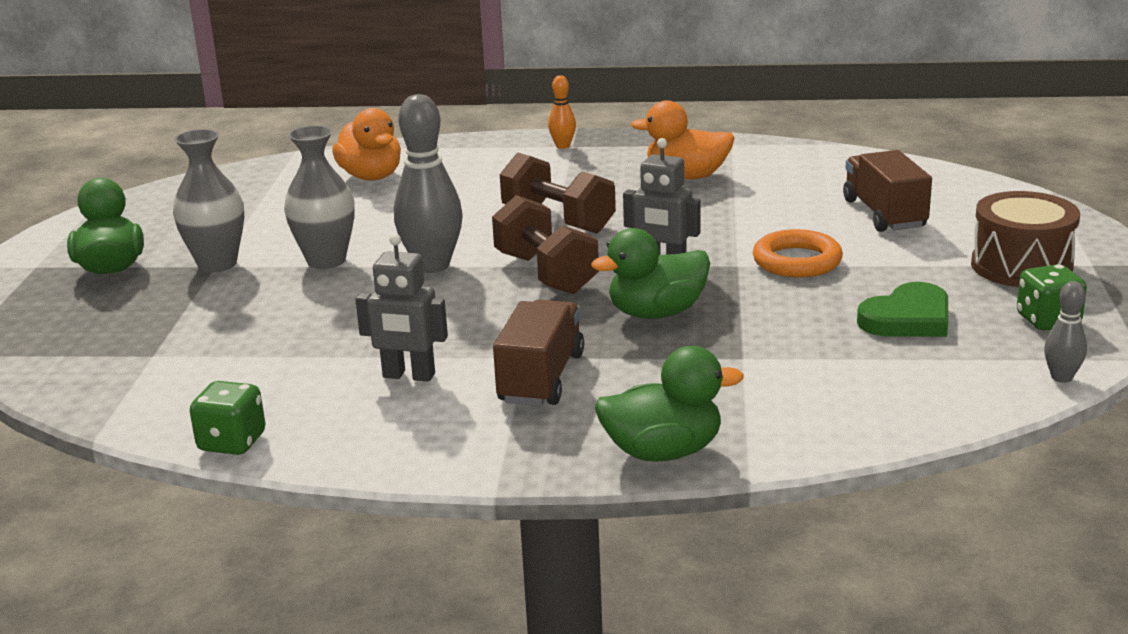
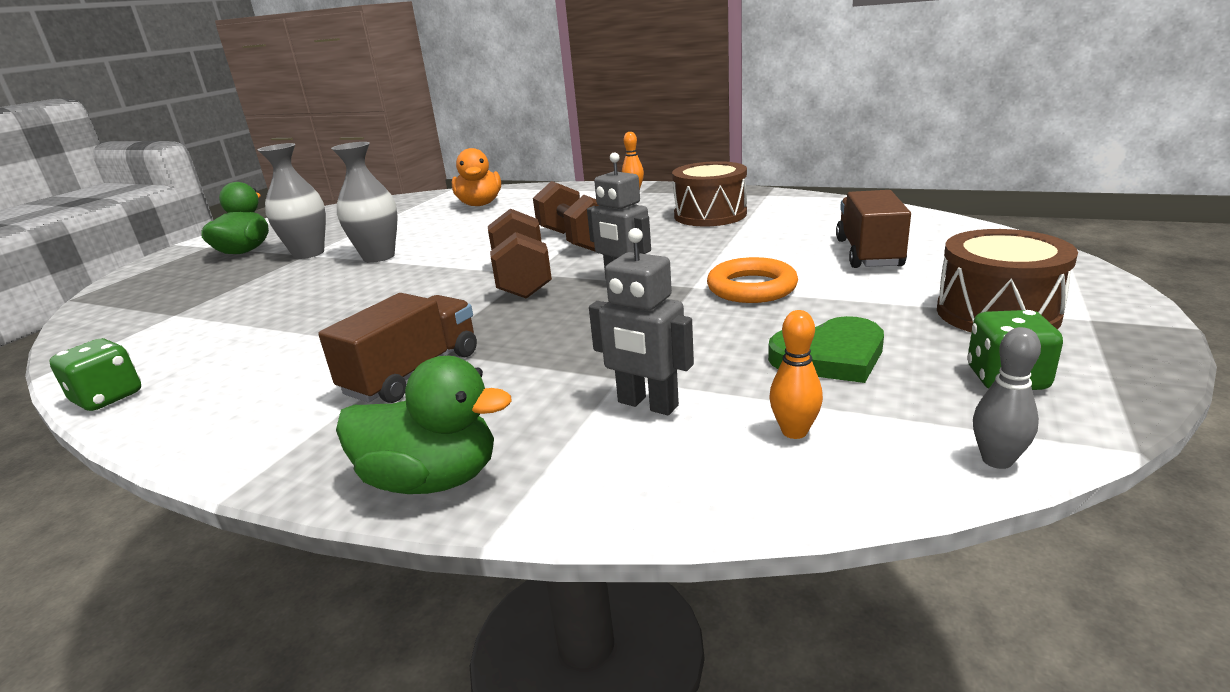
camera: 20 degrees right, 0 degrees up
(408, 376) = (313, 355): grey robot -> grey robot (647, 404)
(432, 266) = (445, 266): grey bowling pin -> none
(656, 313) = (578, 322): green duck -> none
(687, 176) = (710, 215): orange duck -> brown drum
(916, 379) = (794, 431): none -> orange bowling pin

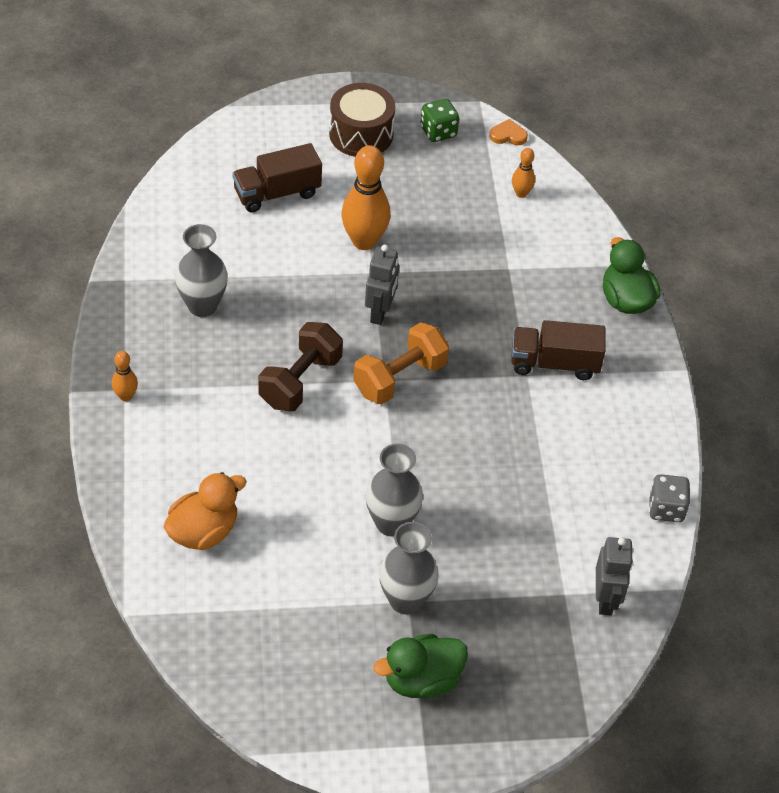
camera: 125 degrees left, 25 degrees up
(108, 398) = (666, 509): green dice -> grey dice
(522, 279) = (399, 378): brown dumbbell -> orange dumbbell
(647, 404) = (527, 248): grey robot -> grey robot (605, 600)
(710, 215) = (202, 306): brown drum -> grey vase
(751, 288) = (364, 241): orange ring -> orange bowling pin
(830, 356) = (444, 192): green heart -> none
(997, 460) = (508, 135): grey bowling pin -> orange heart

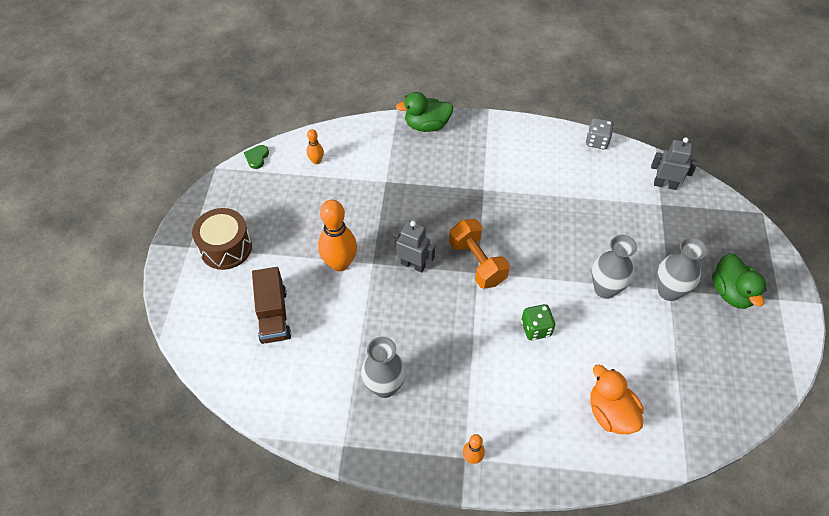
camera: 75 degrees left, 5 degrees up
(300, 381) = (472, 327): brown dumbbell -> none
(438, 132) = (240, 198): green dice -> green dice (536, 328)
(508, 135) = (257, 157): orange heart -> green heart
(554, 363) = (475, 173): brown truck -> none

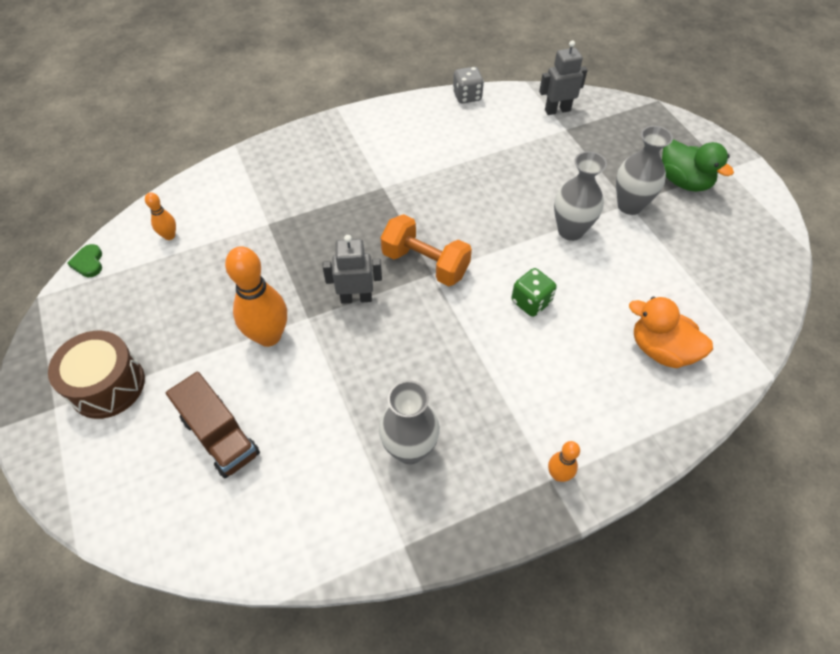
camera: 30 degrees left, 0 degrees up
(426, 125) = (279, 148): green duck -> none

